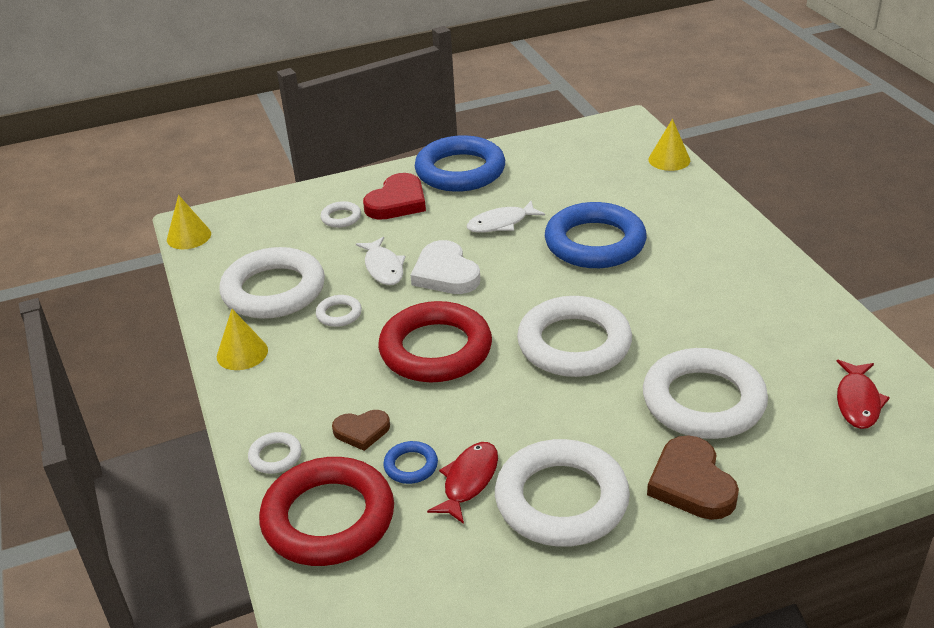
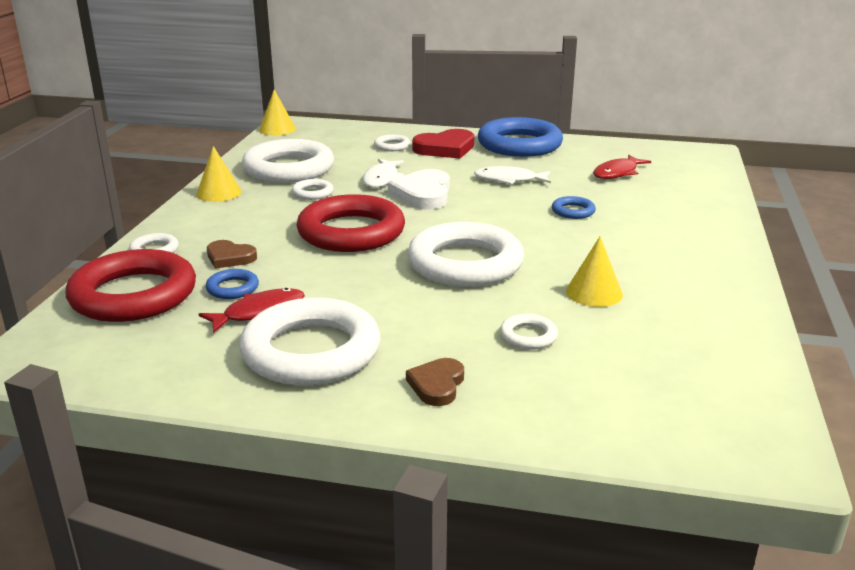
camera: 30 degrees right, 10 degrees down
(595, 243) = (573, 211): blue ring -> blue ring, size x0.43
(669, 160) = (716, 181): yellow cone -> yellow cone (594, 292)
(691, 483) = (437, 385): brown heart -> brown heart, size x0.61
(703, 401) = (528, 336): white ring -> white ring, size x0.43
(857, 401) = (689, 392): red fish -> red fish (617, 173)

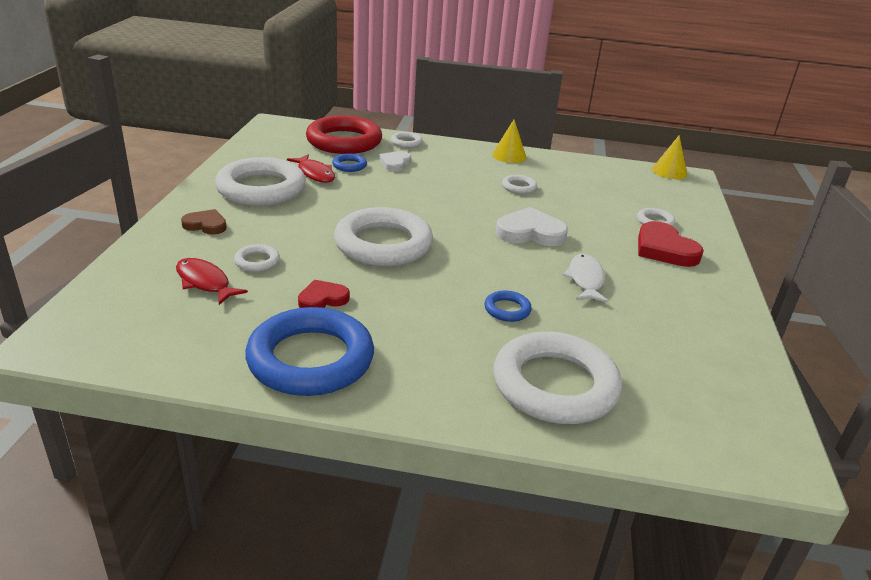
camera: 85 degrees right, 5 degrees up
(230, 257) = (395, 163): brown heart -> white heart
(288, 169) = (570, 178): white ring -> white ring (555, 385)
(351, 232) = (441, 201): red ring -> none
(382, 179) = (562, 215): white fish -> none
(519, 144) = (707, 296): blue ring -> blue ring (310, 359)
(594, 292) = (322, 299): yellow cone -> red heart
(617, 173) = (640, 357): red fish -> red fish (205, 282)

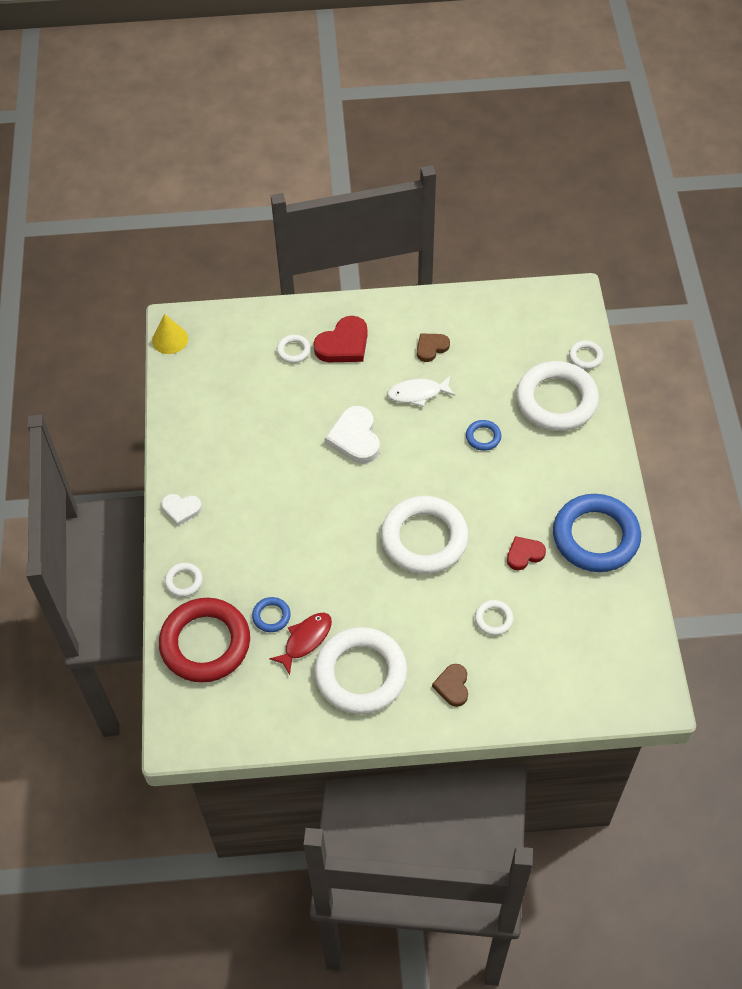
camera: 100 degrees left, 25 degrees up
(205, 282) = (540, 641): red fish -> none
(322, 299) = (524, 554): red heart -> red heart turned 105 degrees clockwise
(395, 163) = (247, 576): white heart -> white heart (181, 509)
(509, 156) = (183, 478): yellow cone -> none
(519, 187) = (262, 458): white ring -> white ring (585, 357)
(659, 303) = (431, 348): none -> brown heart

